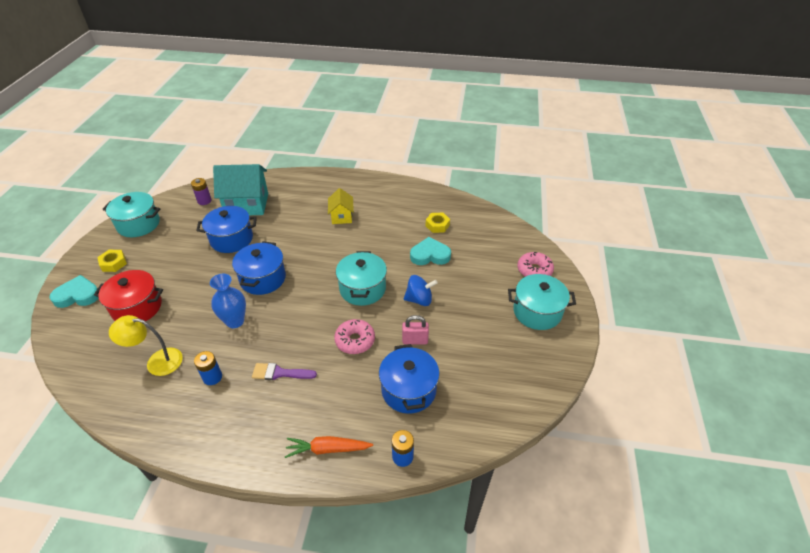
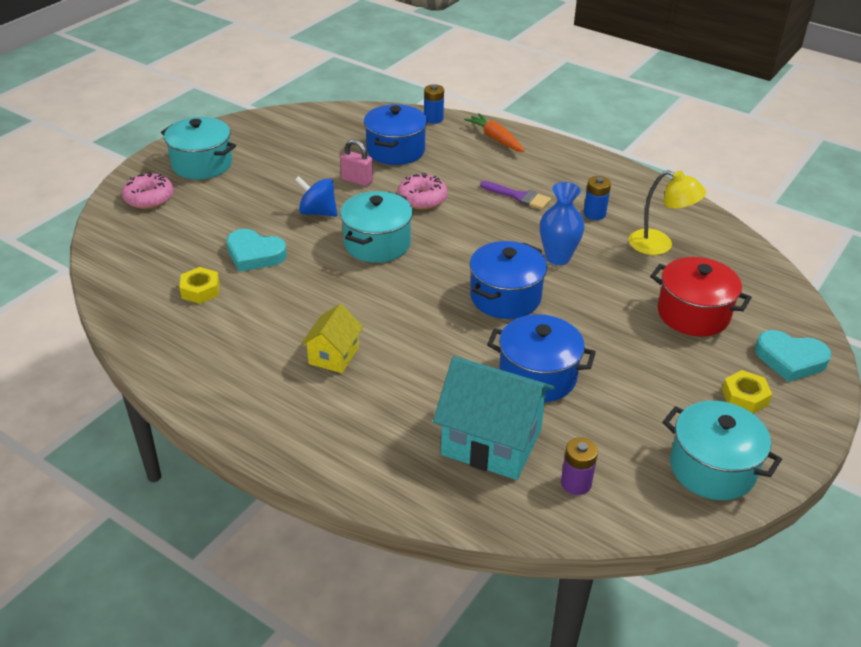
camera: 155 degrees left, 5 degrees down
(327, 449) = (495, 138): orange carrot -> orange carrot turned 150 degrees counterclockwise

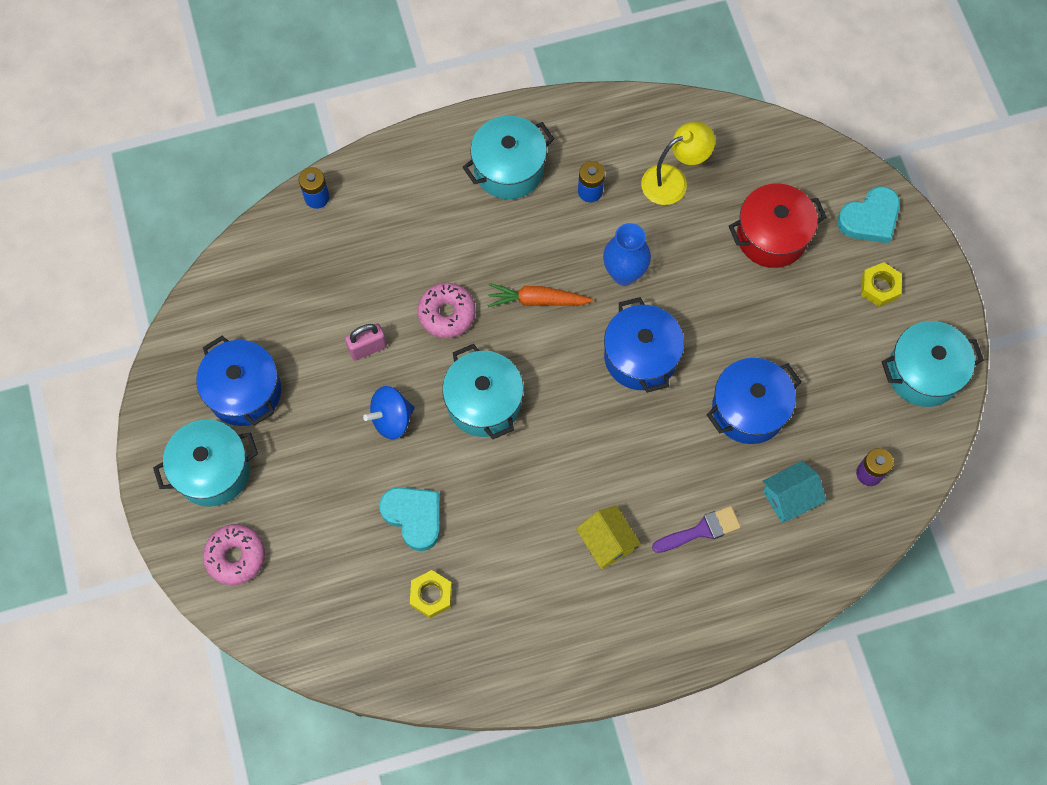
camera: 50 degrees left, 30 degrees up
(254, 254) = (414, 517): turquoise heart -> turquoise heart turned 105 degrees counterclockwise
(395, 150) = (344, 275): blue pot -> blue pot (244, 392)
(491, 442) = (789, 498): turquoise house -> turquoise house, size x0.55
(495, 138) = (402, 171): orange carrot -> orange carrot (537, 300)
(519, 197) = (513, 230): purple brush -> purple brush (701, 530)
(558, 175) = (509, 169): none -> turquoise pot

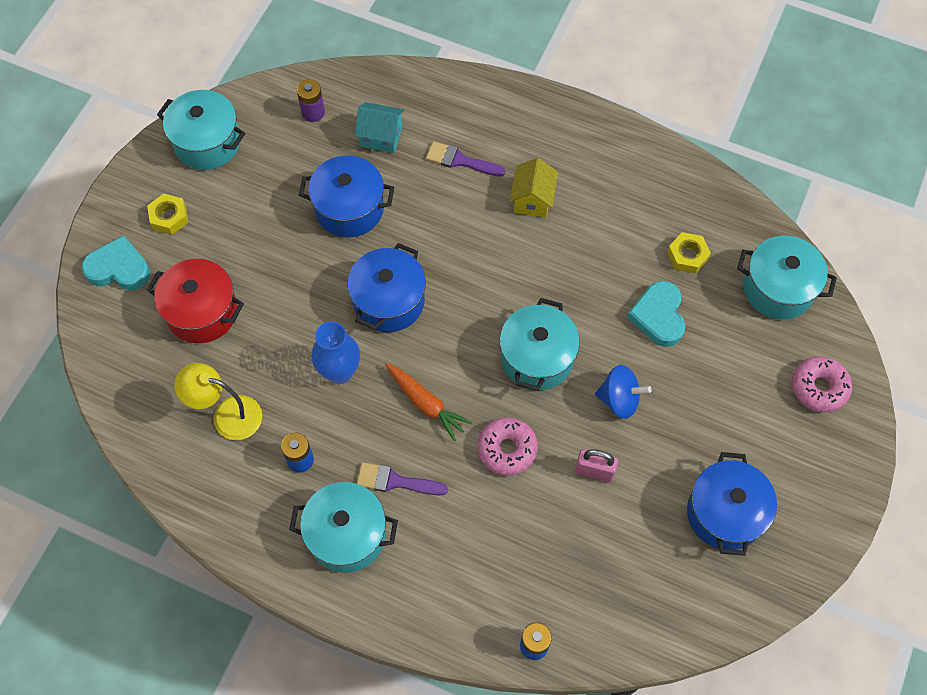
camera: 140 degrees left, 5 degrees down
(213, 471) = (795, 467): turquoise pot -> turquoise pot (778, 289)
(508, 229) = (395, 481): none -> purple brush

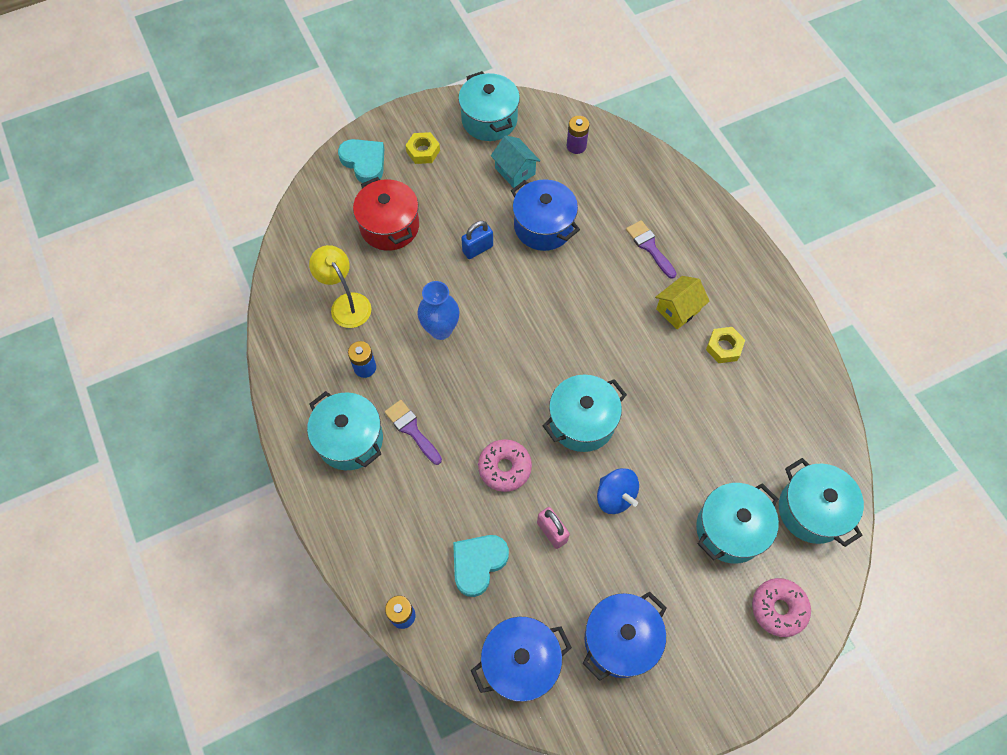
camera: 40 degrees right, 0 degrees up
(307, 273) = (477, 249): none -> blue padlock
(381, 136) = (608, 193): turquoise house -> turquoise house (515, 171)
(389, 301) = (514, 307): blue pot -> blue pot (520, 663)
(426, 404) = (478, 394): orange carrot -> none
(658, 316) = (698, 460): turquoise heart -> turquoise heart (478, 564)
(687, 256) = (760, 433): yellow nut -> yellow nut (724, 347)
(731, 354) = (730, 529): none -> turquoise pot

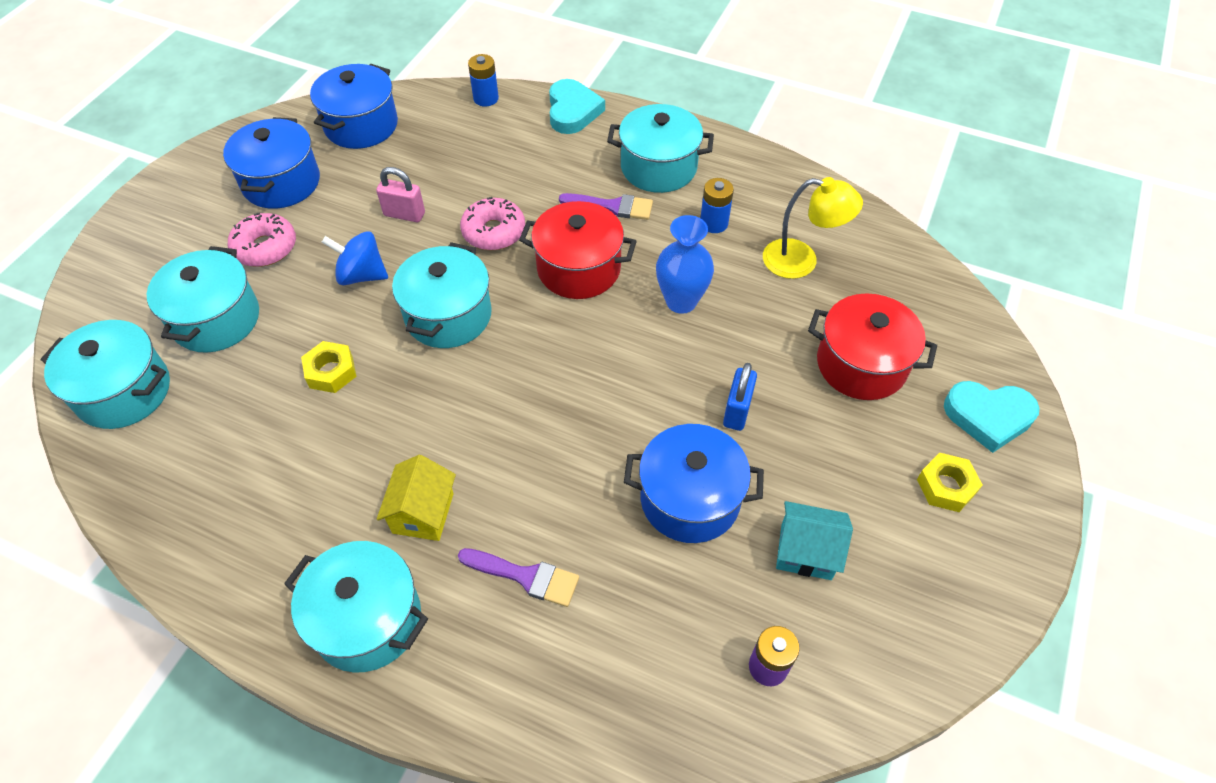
camera: 140 degrees right, 10 degrees down
(477, 397) = (579, 269): none -> red pot
(478, 564) = (453, 158): turquoise heart -> turquoise heart (572, 111)
(489, 120) = (928, 608): turquoise pot -> turquoise pot (367, 620)
(724, 347) = (329, 505): yellow nut -> yellow nut (331, 372)
(778, 608) = (129, 286): pink donut -> pink donut (265, 248)

